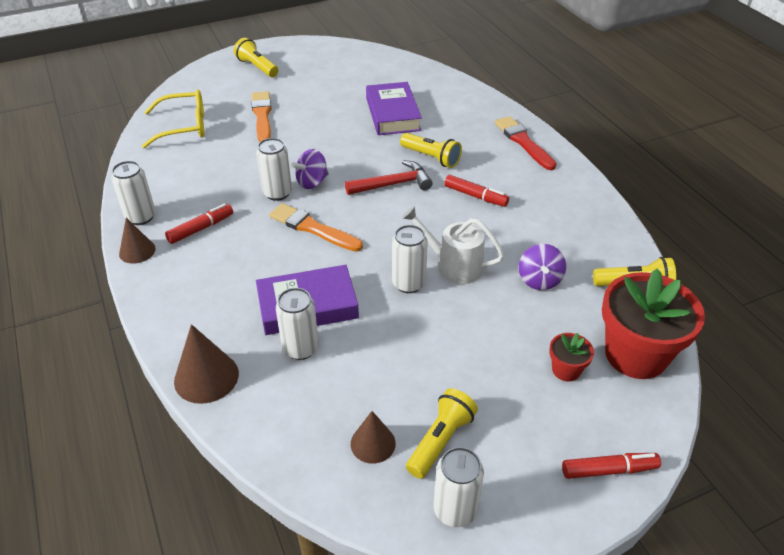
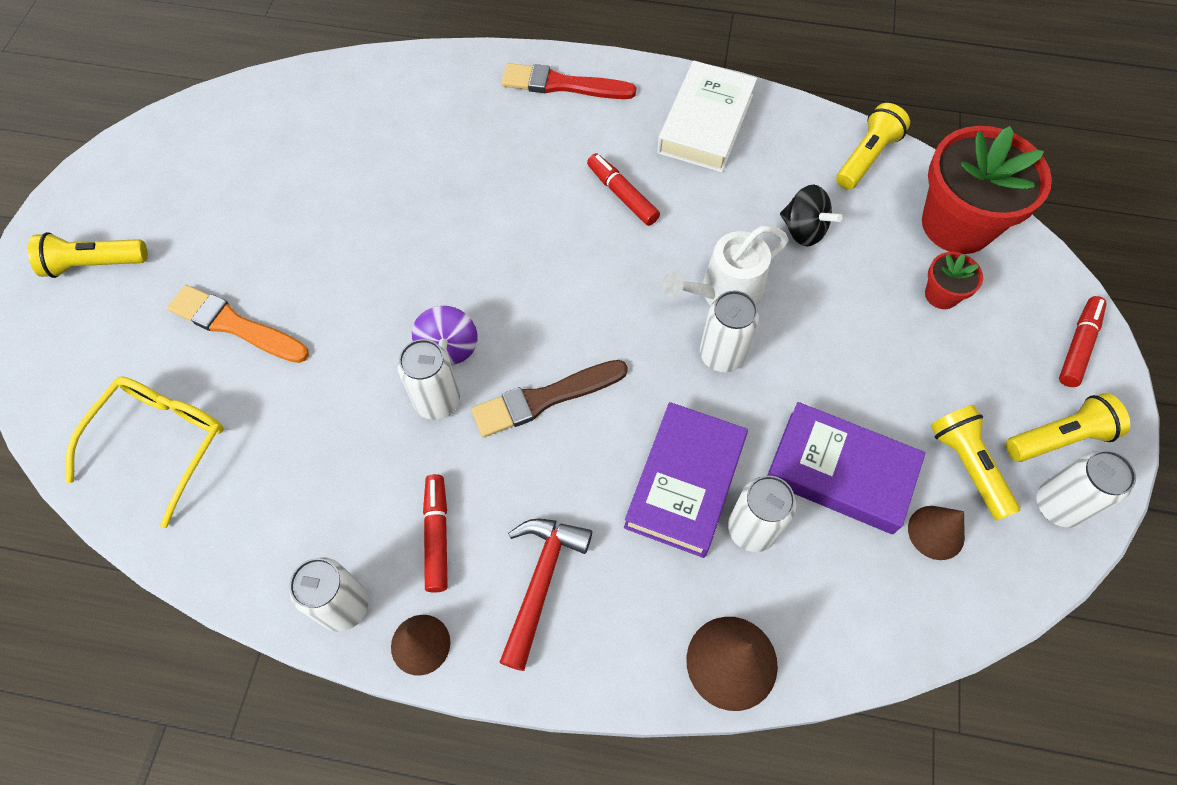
camera: 55 degrees left, 20 degrees up
(313, 228) = (545, 398): orange brush -> brown brush
(393, 114) = (382, 174): purple book -> purple book (840, 472)
(393, 184) = (530, 262): red hammer -> red hammer (541, 582)
(431, 158) = (512, 191): yellow flashlight -> yellow flashlight (1059, 438)
(475, 196) = (622, 195): red marker -> red marker turned 105 degrees counterclockwise
(539, 280) = (803, 230): purple spinning top -> black spinning top
(567, 205) = (705, 123): none -> white book

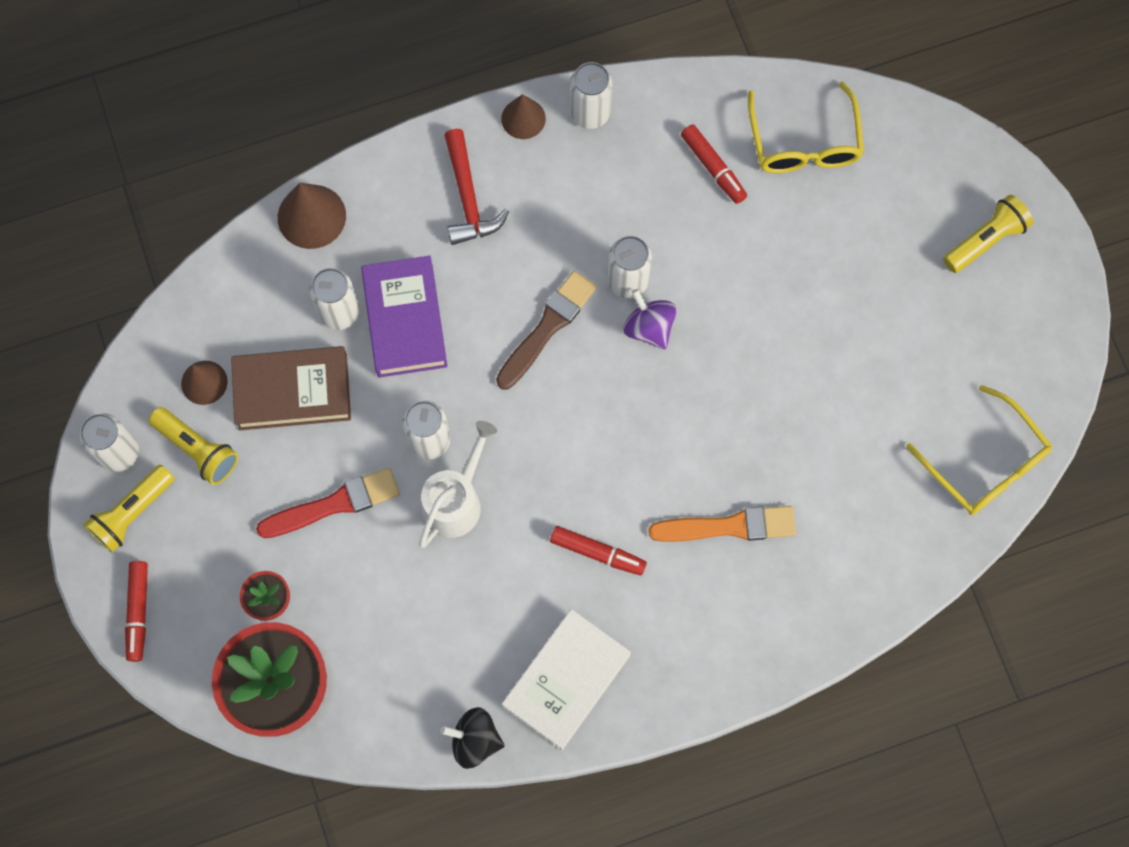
camera: 150 degrees right, 10 degrees up
(235, 325) = (828, 254): orange brush -> orange brush (728, 526)
(264, 108) = (985, 463): none -> yellow glasses
(437, 535) = (560, 189): red marker -> red marker (713, 168)
(563, 85) = (730, 652): red brush -> red brush (334, 504)
(705, 123) = (566, 681): white book -> white book turned 45 degrees clockwise
(803, 230) = (417, 605): black spinning top -> black spinning top (474, 740)
(840, 472) = (293, 391): purple book -> brown book
(866, 157) = (395, 725): yellow flashlight -> none

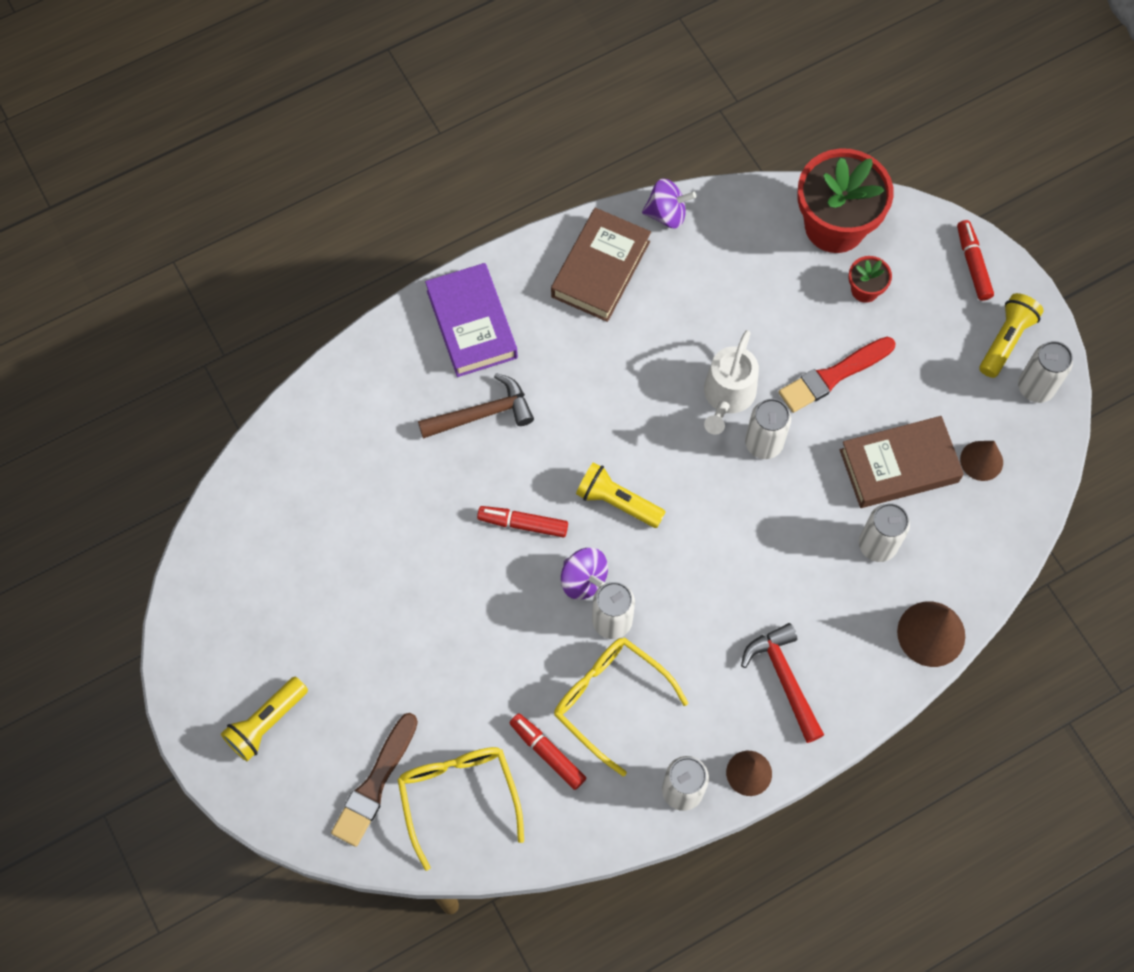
camera: 170 degrees right, 5 degrees down
(197, 449) = (967, 401): yellow flashlight -> yellow flashlight (617, 502)
(405, 320) = (814, 548): purple book -> purple book (472, 324)
(474, 740) = (667, 214): black spinning top -> purple spinning top
(547, 328) = (679, 563): brown brush -> brown brush (375, 783)
(566, 681) = (600, 269): white book -> brown book
(598, 553) = (593, 373): red marker -> red marker (523, 524)
(728, 526) = (482, 414): orange brush -> brown hammer
(985, 463) = (255, 506): yellow glasses -> yellow glasses (610, 700)

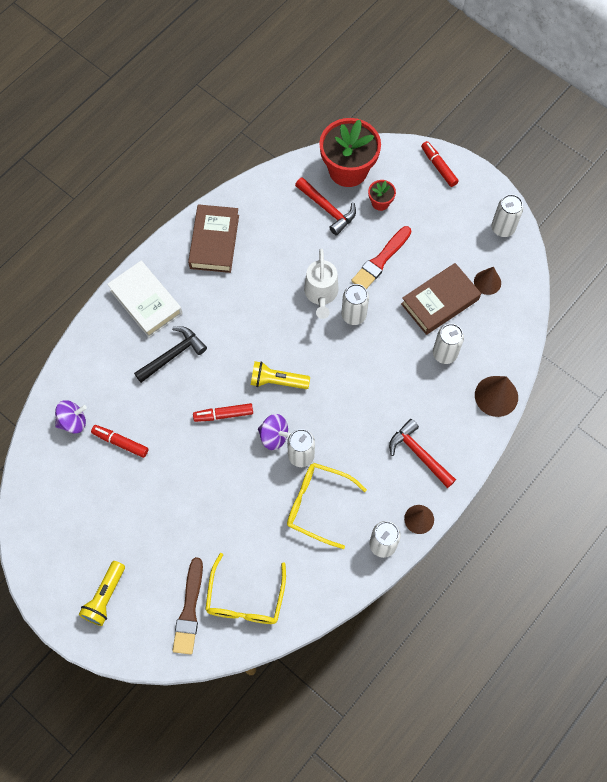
camera: 20 degrees left, 0 degrees up
(459, 796) = (245, 599): yellow glasses -> yellow glasses turned 135 degrees counterclockwise
(472, 324) = (146, 301): purple book -> white book
(482, 414) = (173, 355): brown hammer -> black hammer
(547, 753) = (291, 551): red marker -> red marker (120, 442)
(667, 214) = (243, 195): purple spinning top -> purple spinning top (73, 421)
(783, 274) = (327, 209): none -> red hammer
(1006, 340) = (475, 206): yellow flashlight -> none

